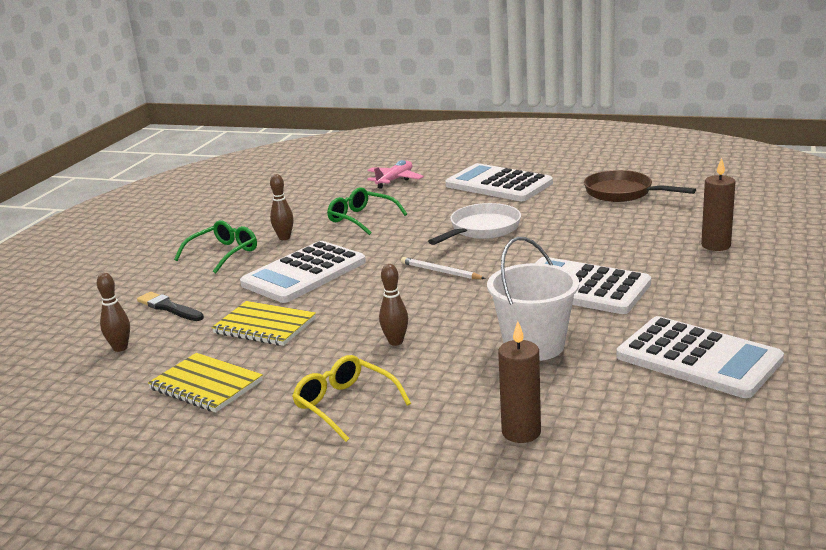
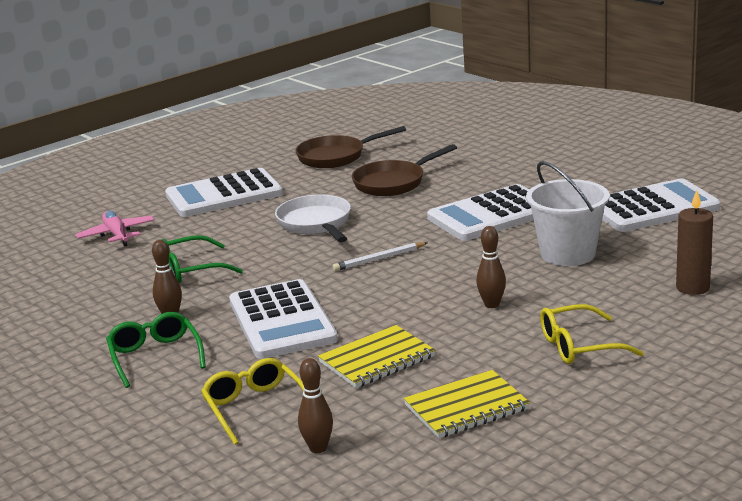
camera: 60 degrees left, 0 degrees up
(169, 308) = (254, 407): black brush -> yellow glasses
(598, 229) = (393, 183): none -> brown pan
(716, 245) = (488, 155): brown candle -> none

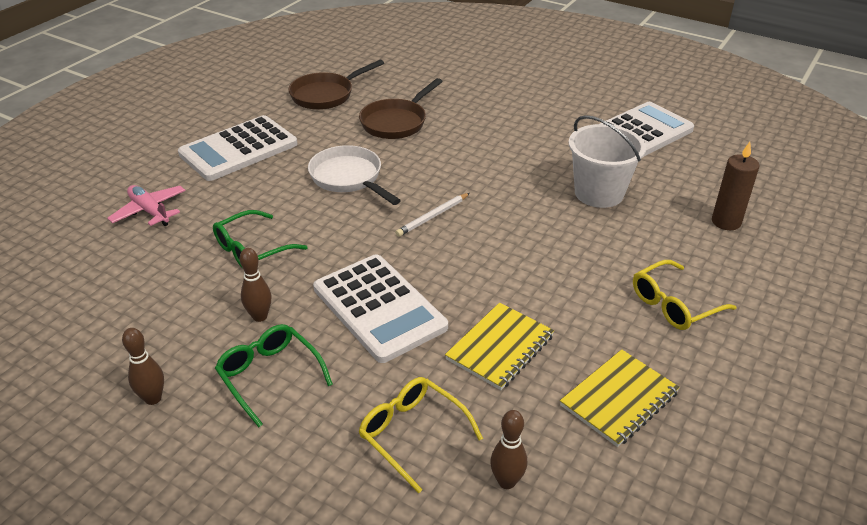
camera: 20 degrees left, 15 degrees up
(491, 304) = (567, 262): brown bowling pin -> brown bowling pin (153, 398)
(492, 215) = (506, 153): white calculator -> none

